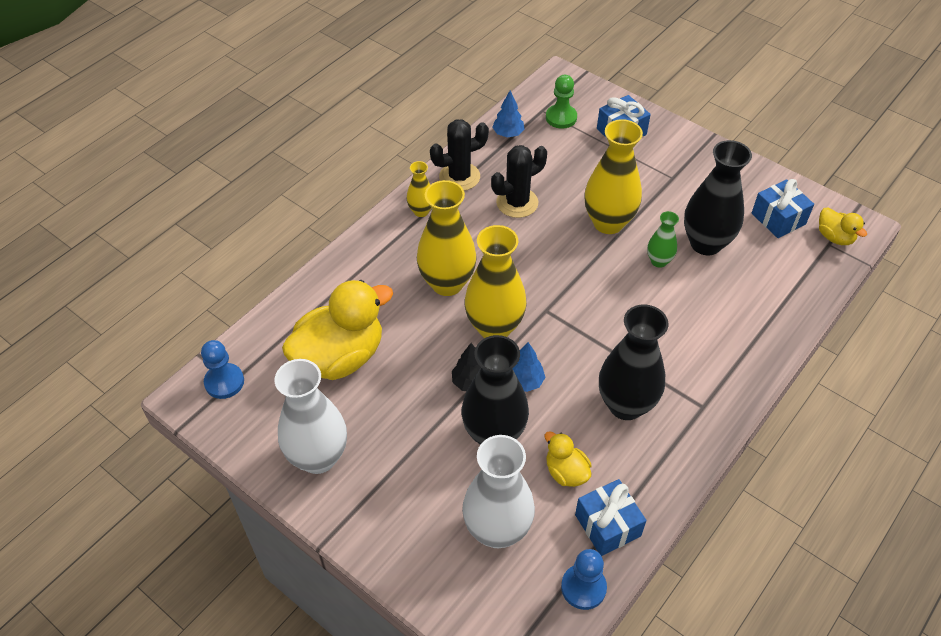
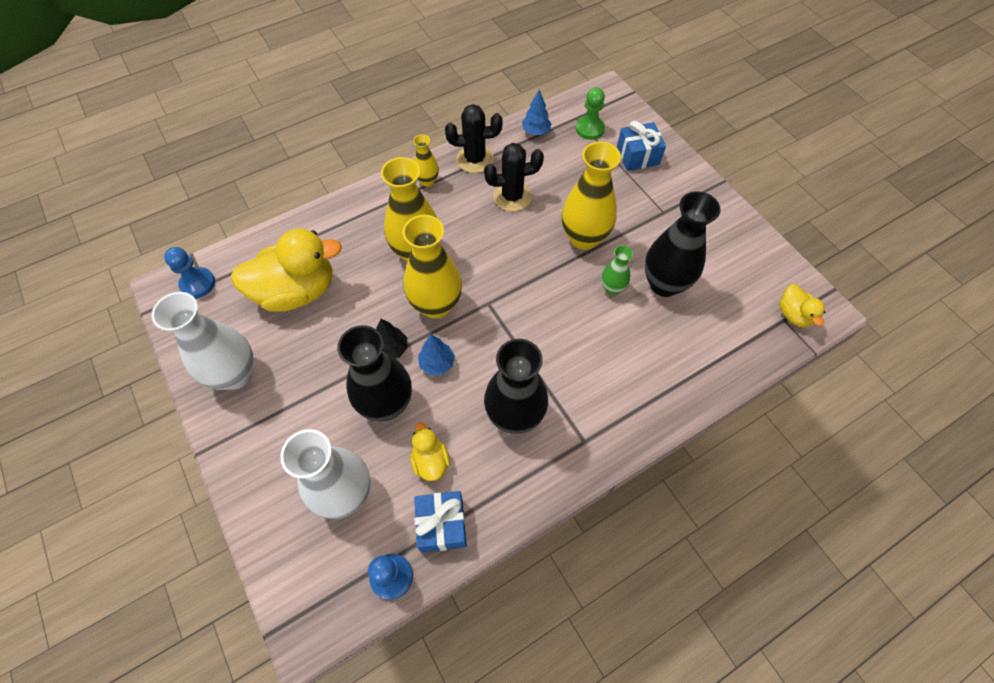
camera: 20 degrees right, 10 degrees up
(778, 219) = (746, 280): blue gift -> none

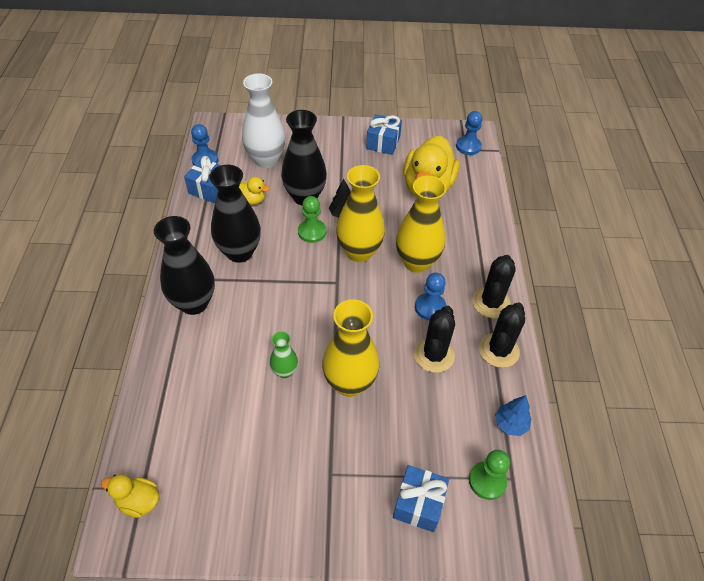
camera: 120 degrees right, 10 degrees down
(235, 374) = (383, 143): white vase -> blue gift
(427, 181) = (491, 303): yellow vase -> black cactus
(437, 363) = (312, 232): blue tree -> green pawn
(464, 219) = (430, 307): none -> blue pawn
(664, 284) = (256, 414): black vase -> black vase (194, 303)

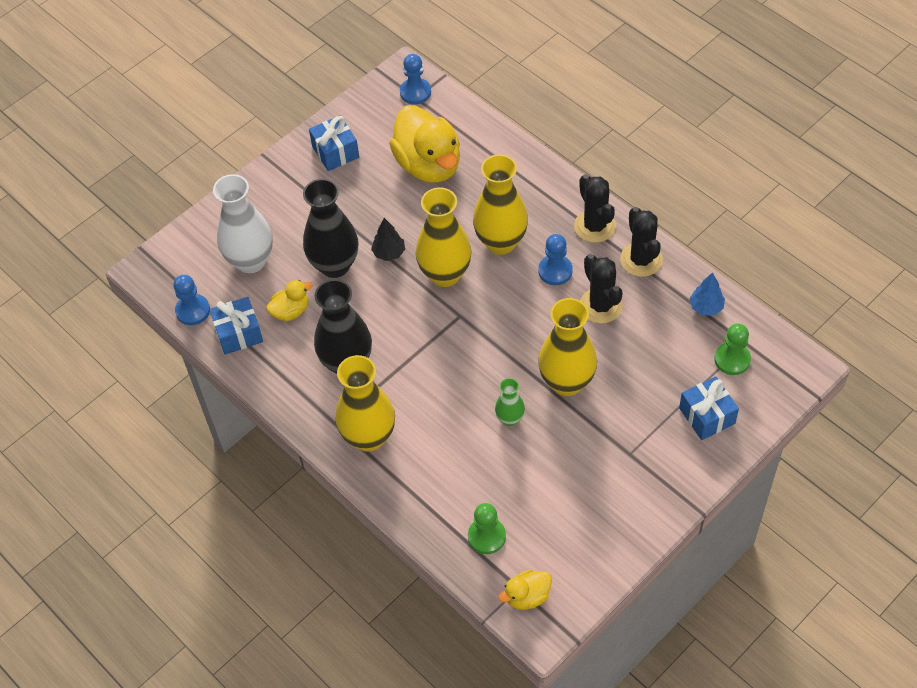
camera: 40 degrees left, 5 degrees up
(194, 303) = (369, 437): black vase -> yellow vase
(312, 232) = (383, 291): green pawn -> green pawn (486, 536)

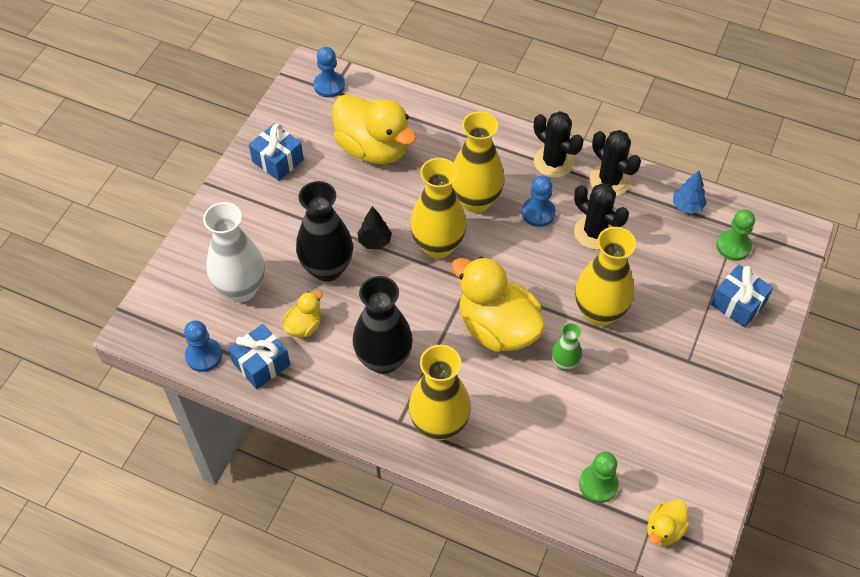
camera: 25 degrees left, 0 degrees up
(463, 367) = (497, 328): none -> yellow duck

